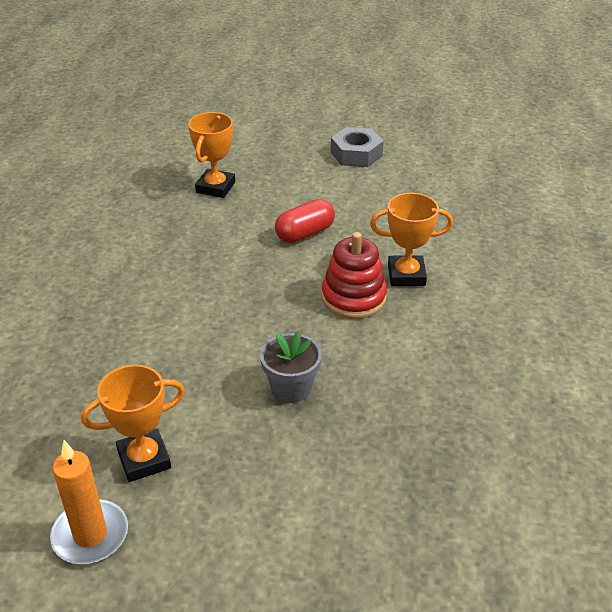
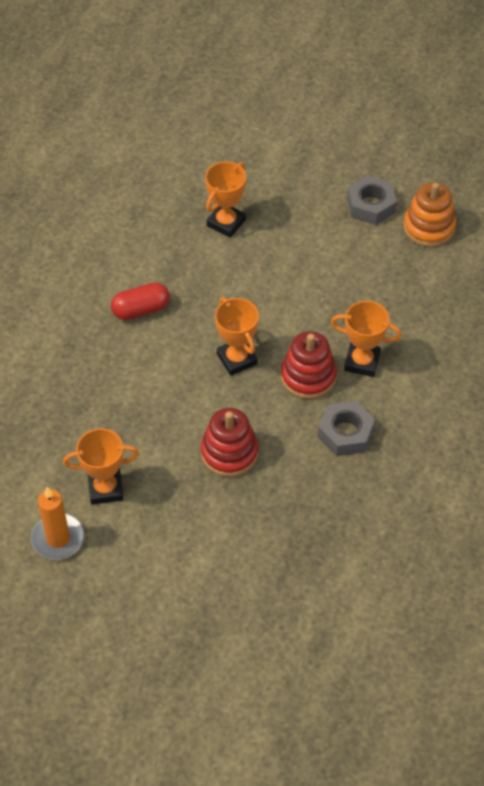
camera: 15 degrees right, 15 degrees up
(267, 296) = (237, 359): none -> orange trophy
(291, 388) = (229, 452): grey flower pot -> red stacking toy
(305, 233) = (290, 296): red capsule -> red capsule (141, 310)
(419, 343) = (345, 433): none -> grey nut
(420, 161) = (429, 227): none -> orange stacking toy

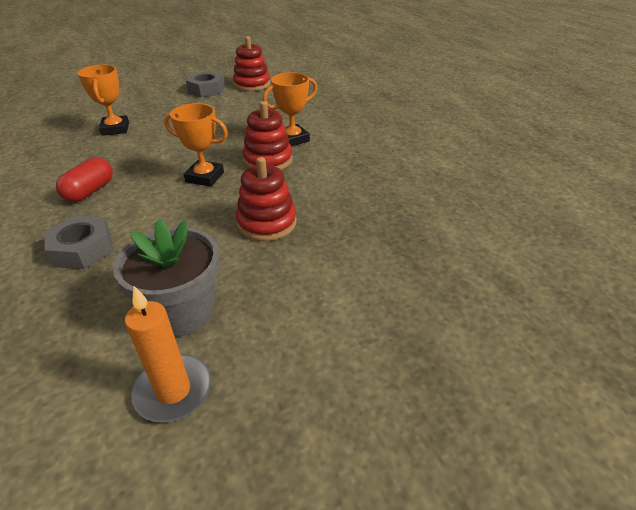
camera: 45 degrees left, 15 degrees down
(105, 489) = (183, 312): orange trophy -> grey flower pot
(345, 433) = (332, 170): grey nut -> grey nut (83, 249)
(429, 227) = (252, 84): orange stacking toy -> red stacking toy

